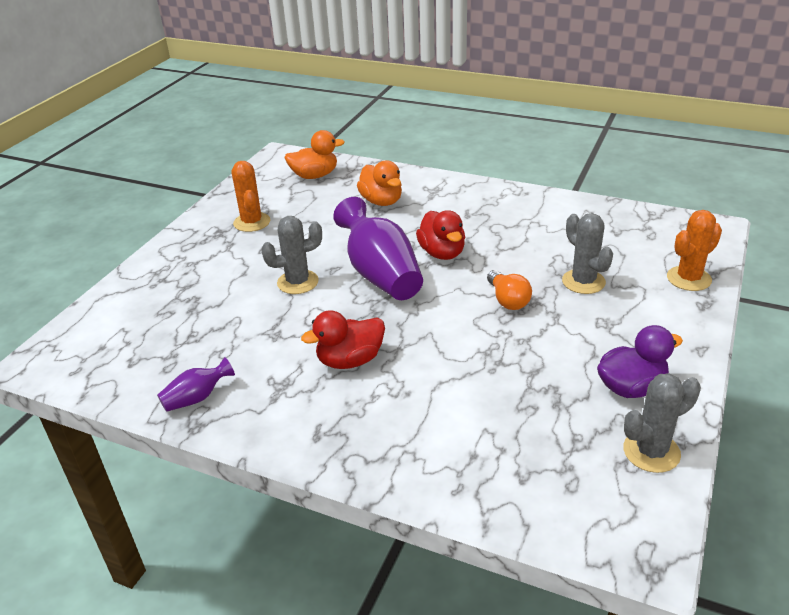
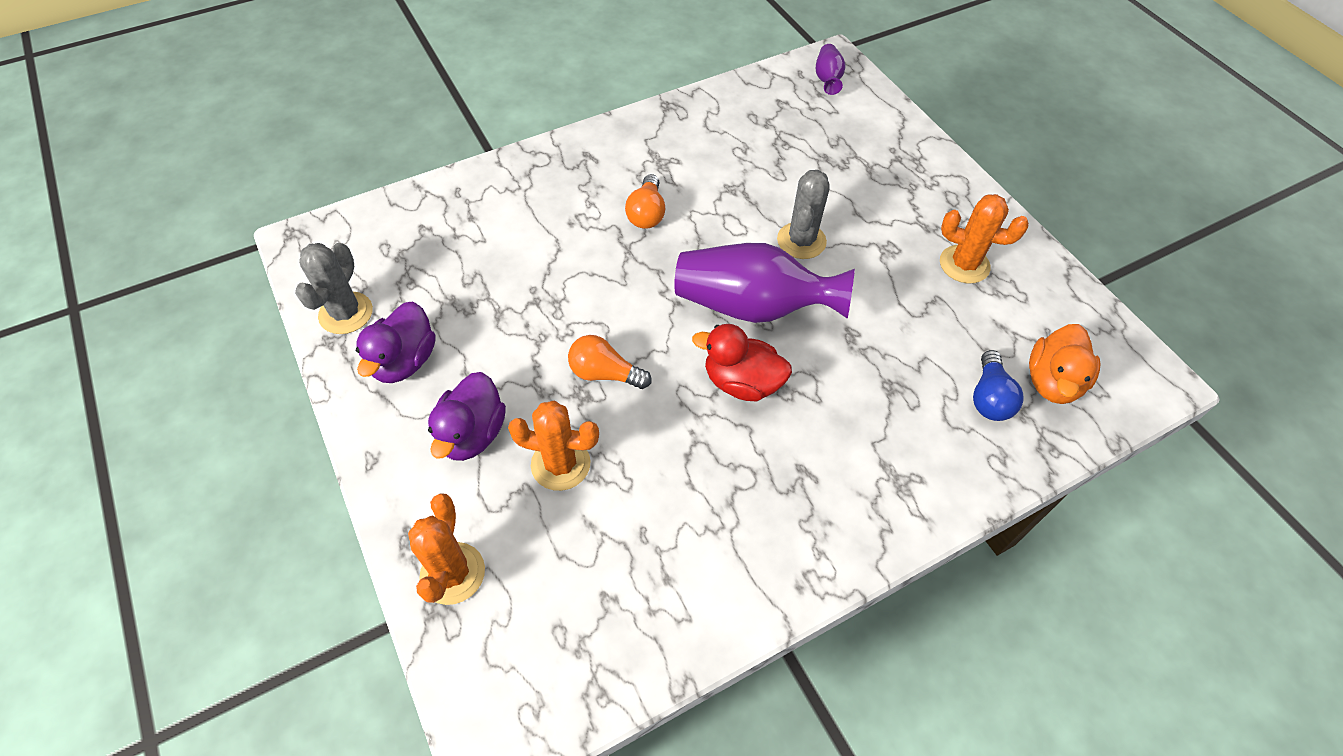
camera: 125 degrees right, 20 degrees up
(197, 398) = (698, 117): purple vase -> purple vase (827, 79)
(348, 186) = (989, 397): none -> blue light bulb
(350, 360) = (646, 213): red duck -> orange light bulb
(381, 201) = (916, 406): orange duck -> none
(583, 282) = (560, 464): grey cactus -> orange cactus
(621, 323) = (472, 434): none -> purple duck

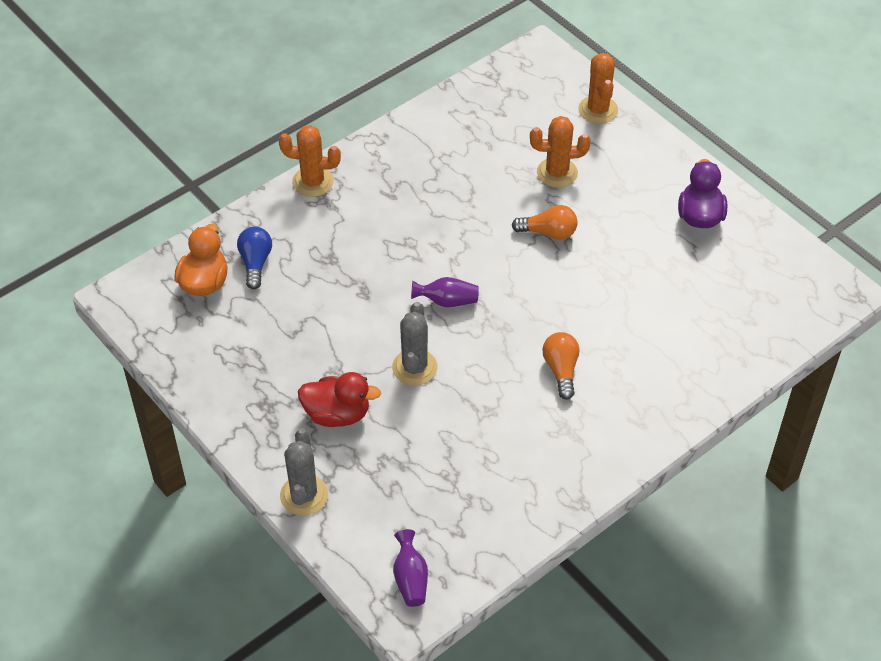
camera: 170 degrees right, 5 degrees down
(346, 313) = (766, 242): grey cactus -> grey cactus (304, 495)
(472, 434) = (625, 180): purple duck -> none
(741, 382) = (444, 243): red duck -> red duck (337, 414)
(752, 306) = (447, 301): purple vase -> purple vase, size x0.47
(964, 264) = (266, 370): orange cactus -> orange cactus (313, 182)

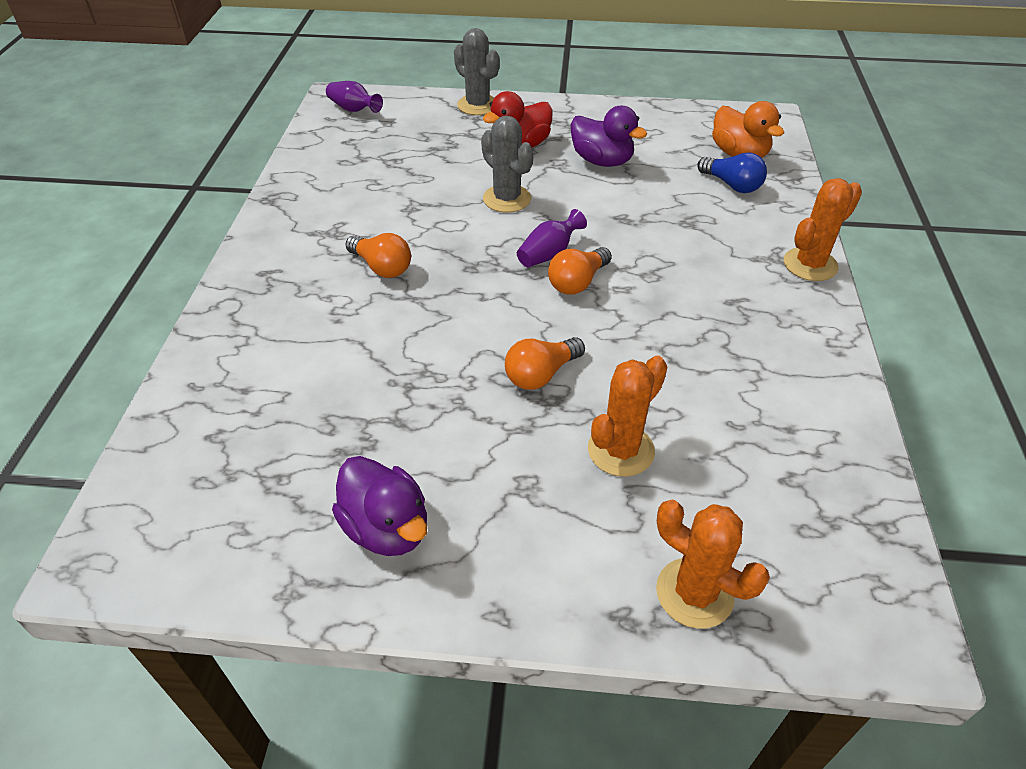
camera: 135 degrees right, 5 degrees down
(302, 351) = (602, 161): none -> purple duck
(457, 269) = (577, 282): none -> orange light bulb

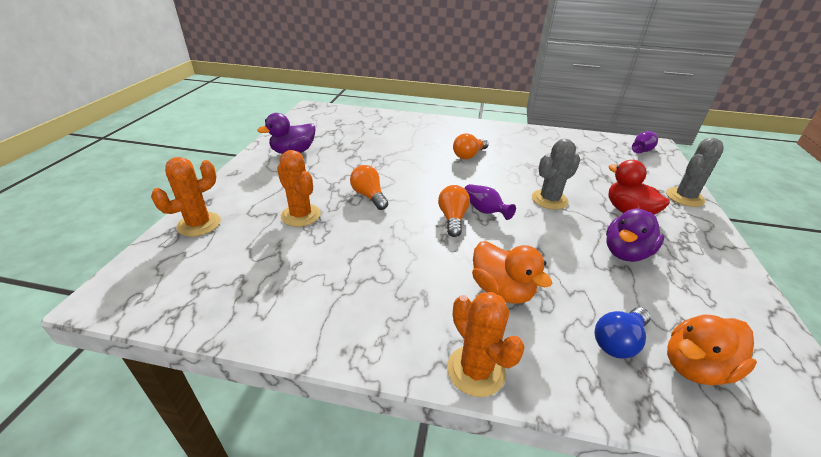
camera: 95 degrees right, 10 degrees down
(577, 282) = (452, 219): orange light bulb -> orange light bulb turned 45 degrees clockwise
(699, 246) = (501, 290): none -> orange duck

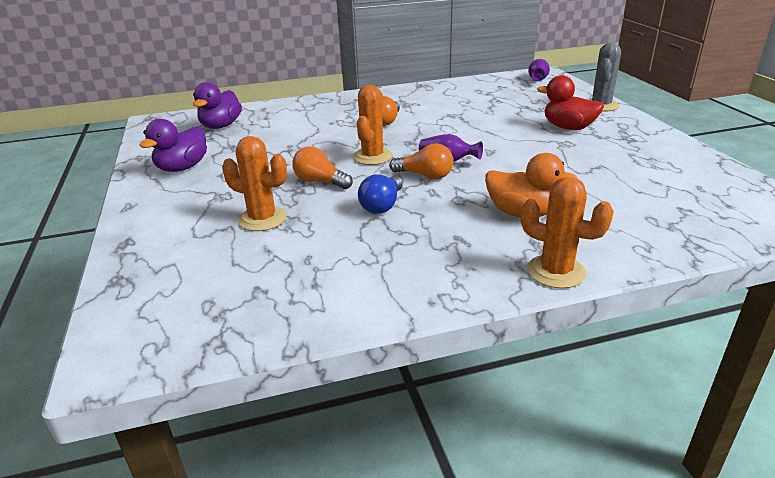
camera: 25 degrees left, 5 degrees down
(199, 224) = (145, 263): orange cactus -> orange cactus (372, 157)
(452, 219) = (425, 176): orange light bulb -> orange light bulb turned 135 degrees clockwise
(549, 199) = (496, 137): grey cactus -> none
(618, 341) = (639, 215): blue light bulb -> blue light bulb (382, 205)
(626, 253) = (592, 157): purple duck -> purple duck (221, 126)
(695, 367) = (701, 211): orange duck -> none

